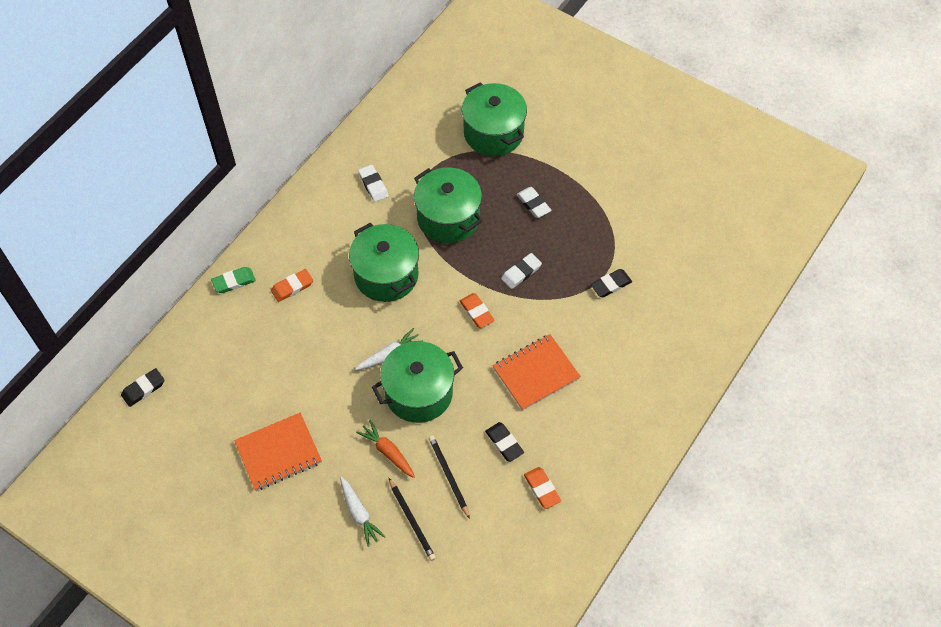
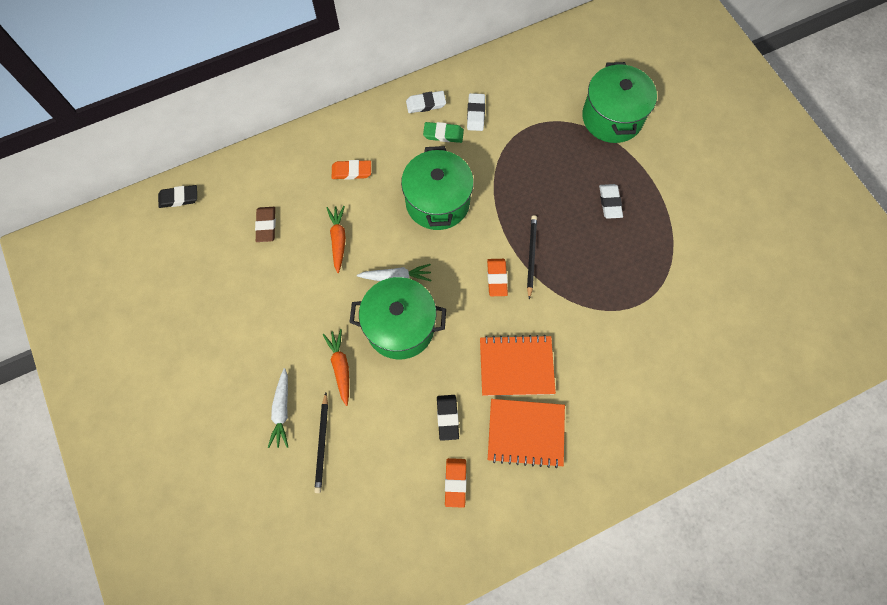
camera: 30 degrees right, 10 degrees up
(234, 282) = (307, 142): green eraser -> green eraser (443, 134)
(243, 371) = (266, 225): none -> brown eraser
(278, 453) = (250, 315): orange notebook -> orange notebook (525, 433)
(318, 350) = (338, 240): none -> orange carrot
(448, 218) = (524, 177): green pot -> none
(448, 476) = (379, 420): black pencil -> black pencil (531, 256)
(521, 272) = (560, 262): white eraser -> white eraser (426, 104)
(611, 285) = (638, 318): black eraser -> none

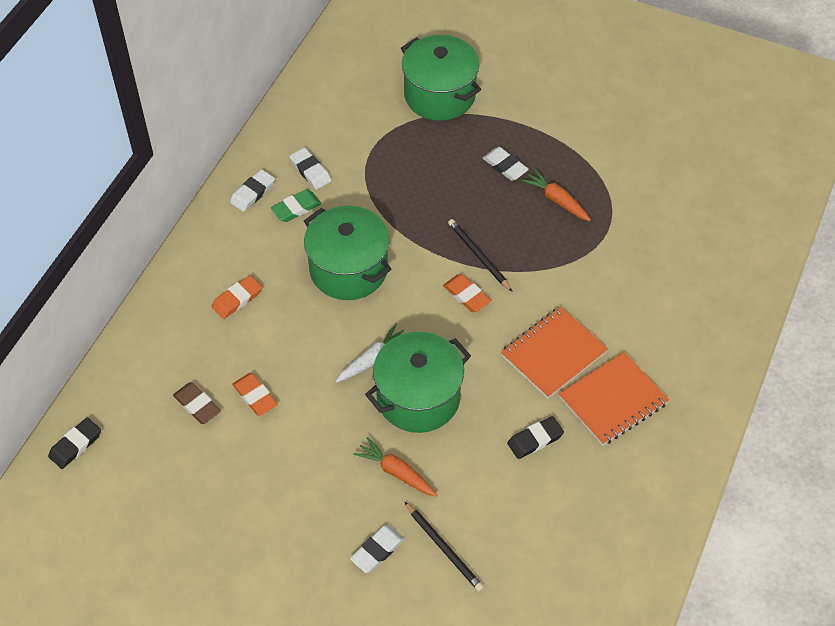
camera: 40 degrees left, 15 degrees down
(282, 411) = (377, 550): white carrot -> white eraser
(338, 240) = (284, 367): orange carrot -> orange carrot (556, 200)
(447, 417) = (535, 439): black eraser -> black eraser turned 75 degrees counterclockwise
(455, 482) = (593, 485): orange eraser -> orange eraser (255, 396)

